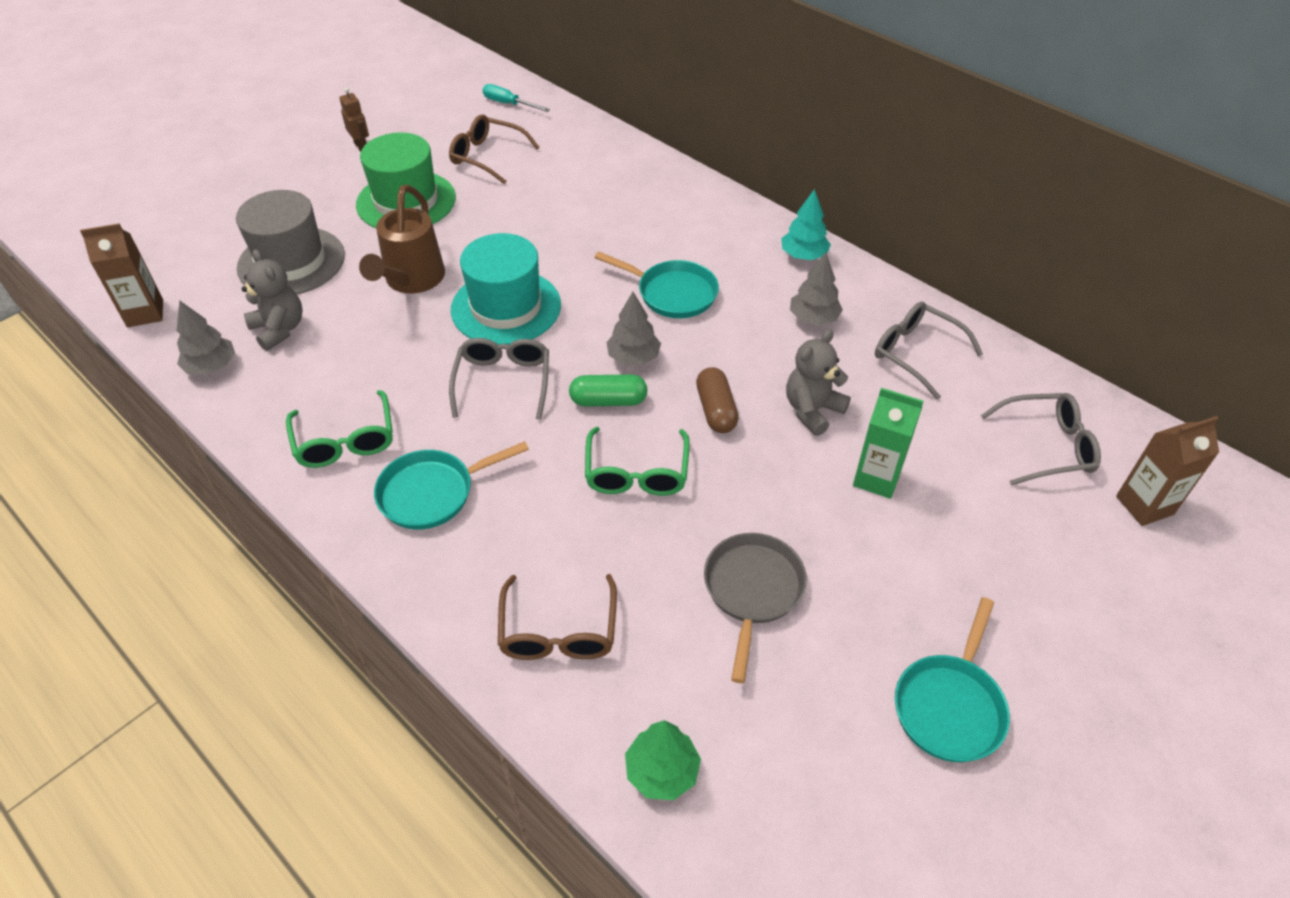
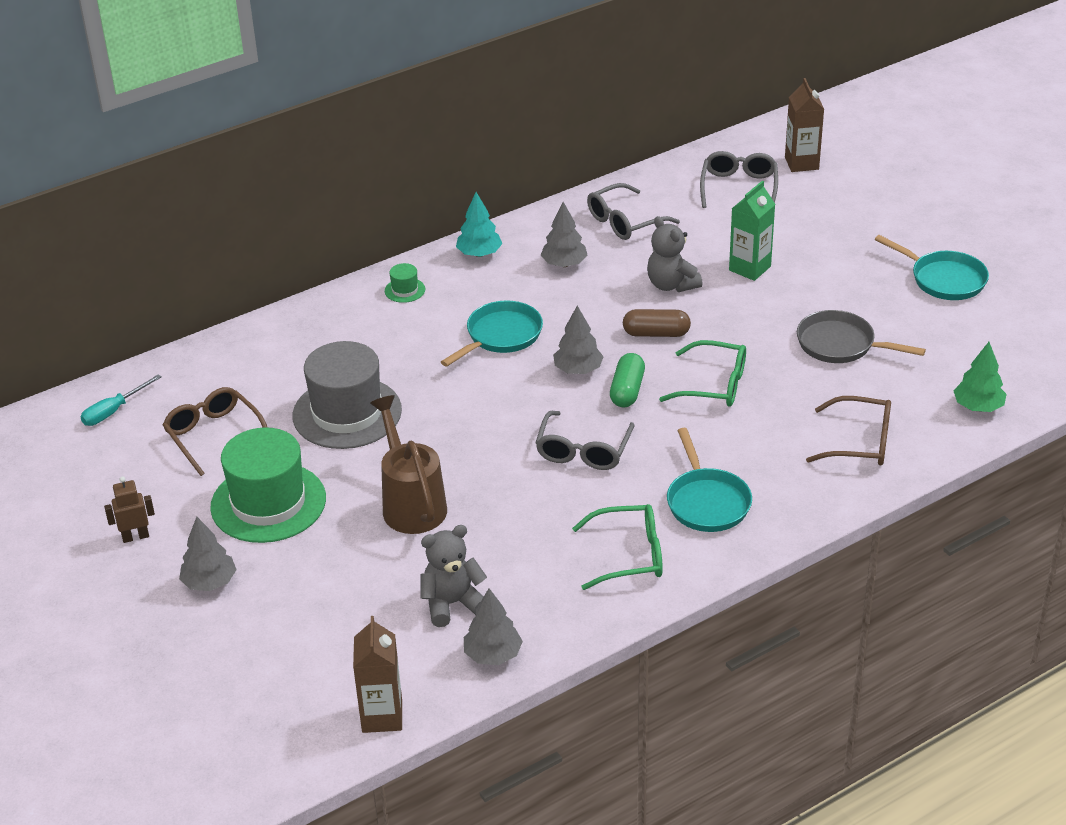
camera: 75 degrees left, 10 degrees down
(291, 261) = (339, 596): grey hat -> grey hat (347, 413)
(309, 192) = (209, 582): none -> grey tree
(411, 280) = (411, 504): brown watering can -> brown watering can turned 135 degrees counterclockwise
(487, 156) = (214, 435): brown glasses -> brown glasses turned 105 degrees clockwise
(503, 382) = (583, 450): grey glasses -> grey glasses turned 90 degrees counterclockwise
(506, 307) = (479, 441): turquoise hat -> none
(723, 219) = (405, 290): none -> green hat

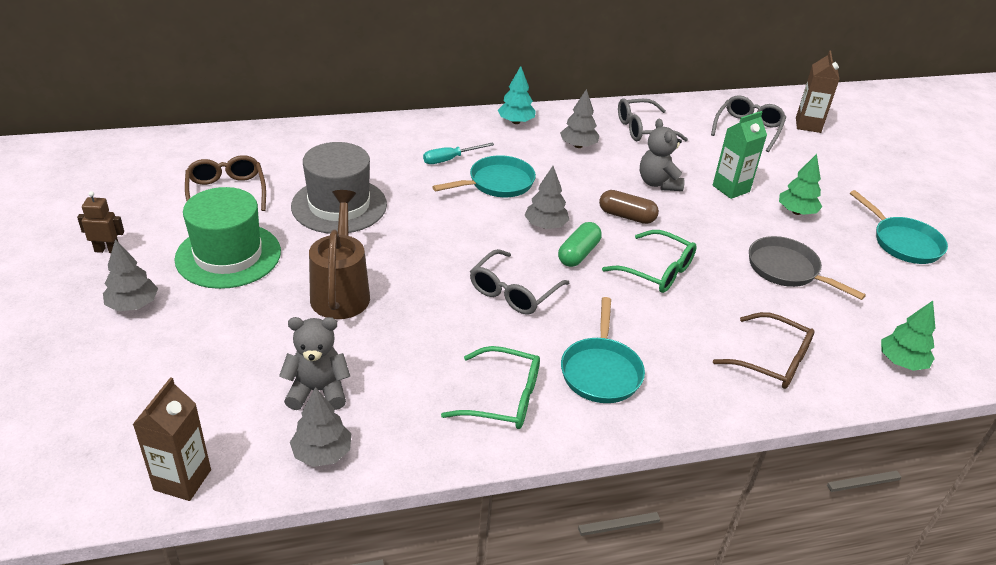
camera: 15 degrees right, 0 degrees up
(114, 411) = (169, 154): turquoise screwdriver -> turquoise screwdriver (450, 159)
(405, 290) = (443, 131): green hat -> none
(827, 276) = (796, 212): none -> green tree

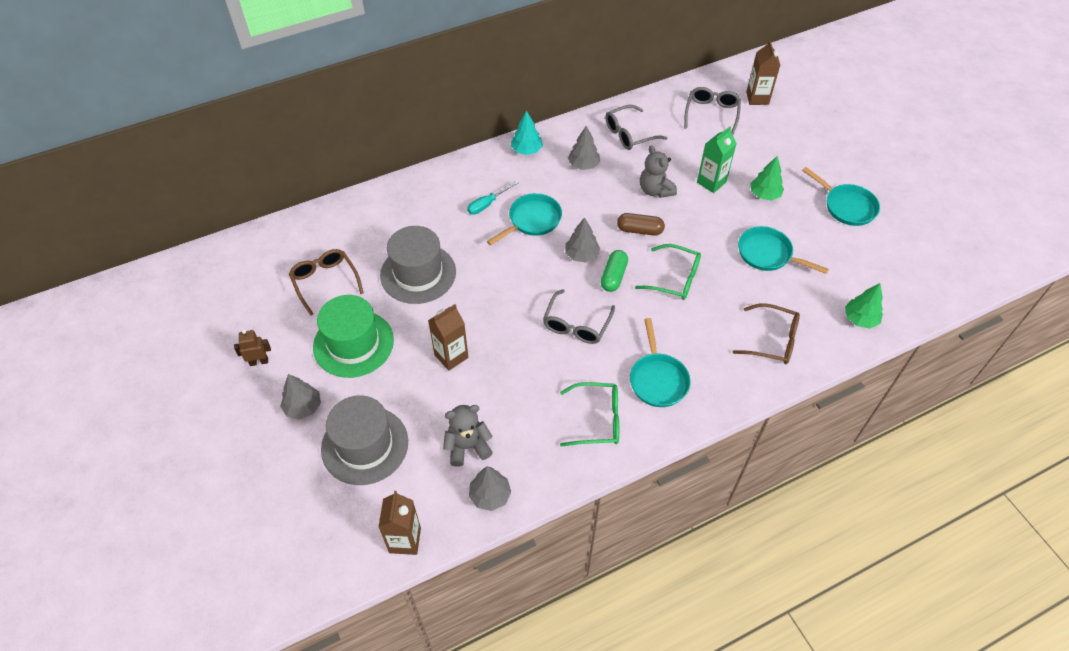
camera: 10 degrees left, 15 degrees up
(187, 360) = (365, 445): none -> grey hat
(341, 292) = (451, 356): brown watering can -> brown carton
(787, 270) = (767, 254): grey pan -> turquoise pan

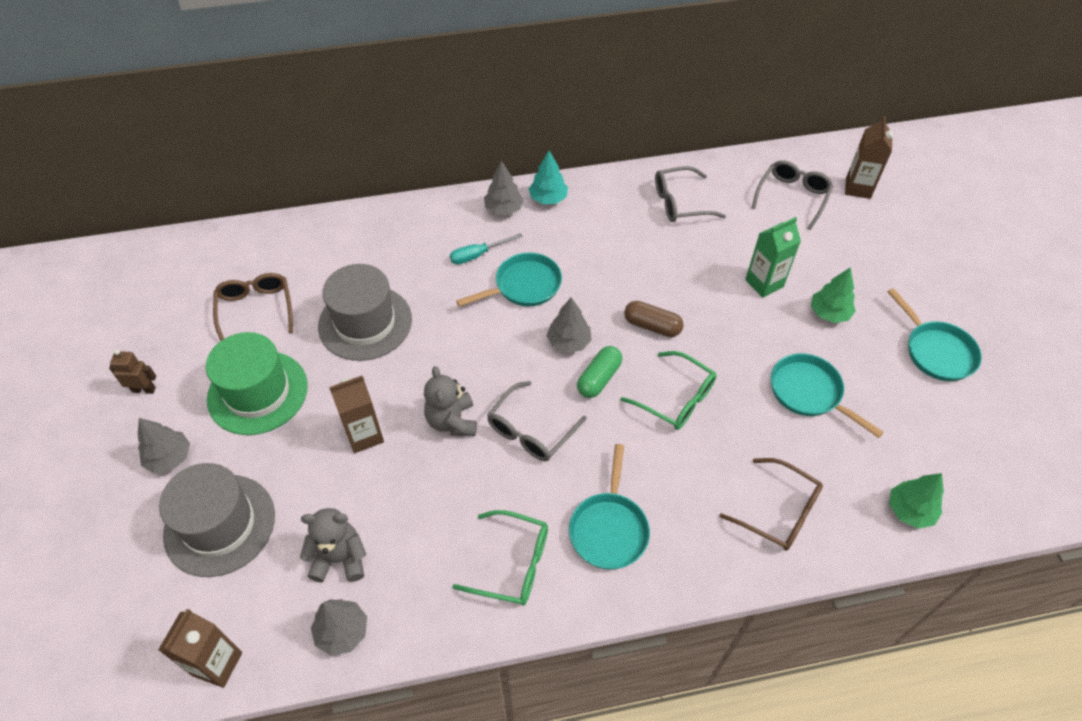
camera: 15 degrees right, 0 degrees up
(583, 165) = (610, 230): grey tree -> grey tree (503, 209)
(655, 190) = (689, 279): grey teddy bear -> grey teddy bear (452, 421)

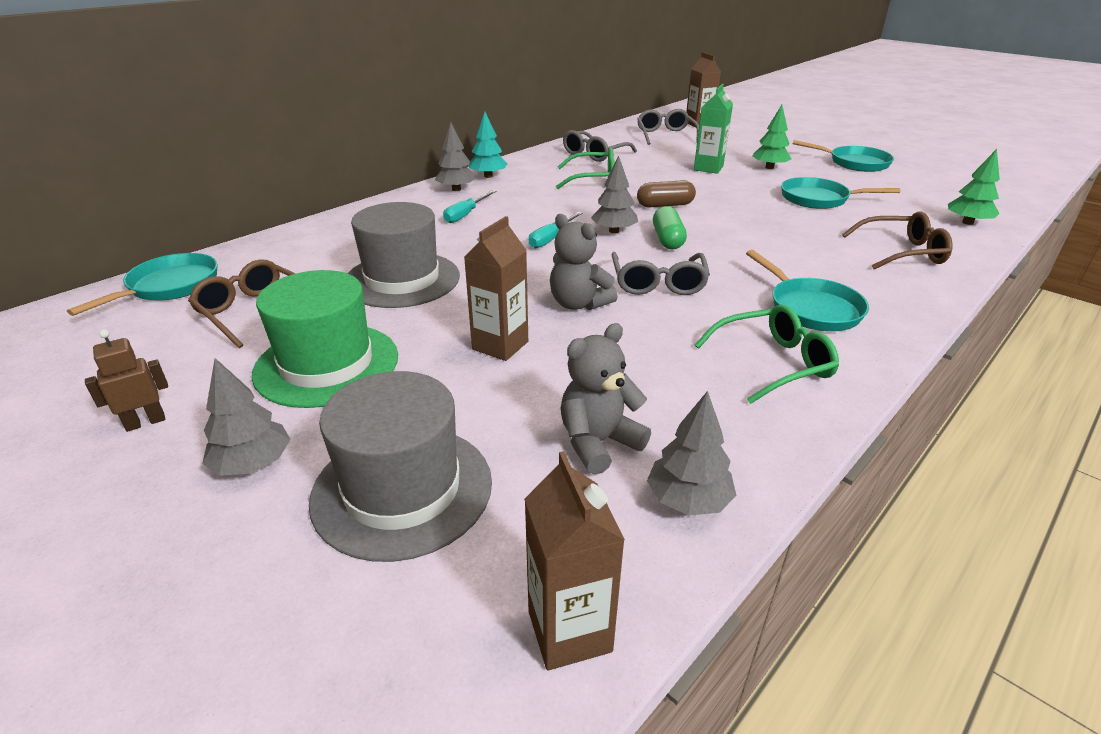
camera: 35 degrees left, 20 degrees down
(510, 326) = (551, 239): none -> turquoise screwdriver
(524, 286) = (531, 217): turquoise pan -> turquoise pan (169, 286)
(676, 398) = (740, 229): green glasses -> green glasses (593, 179)

